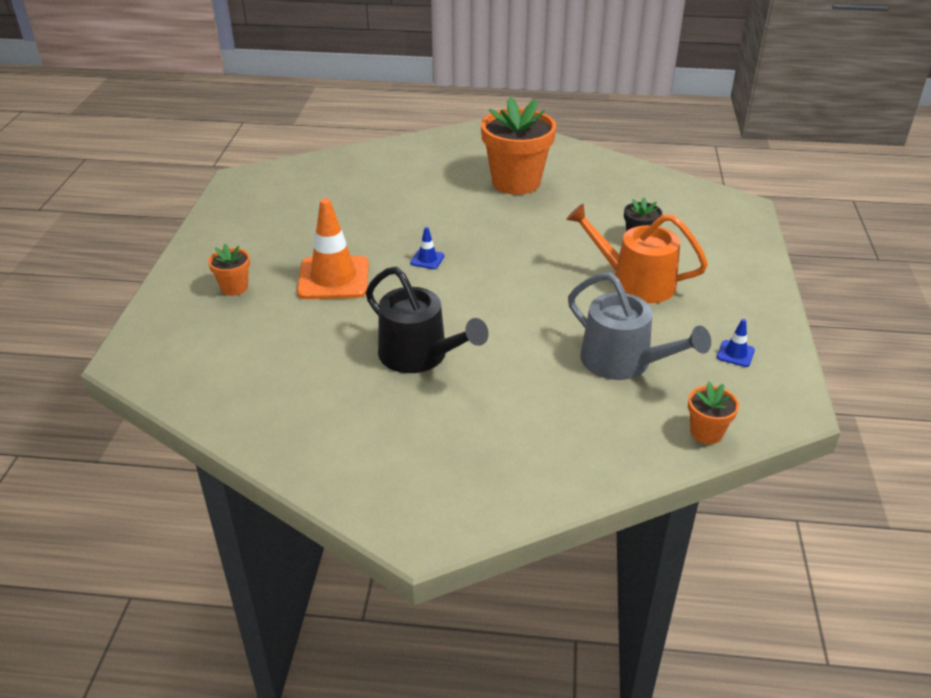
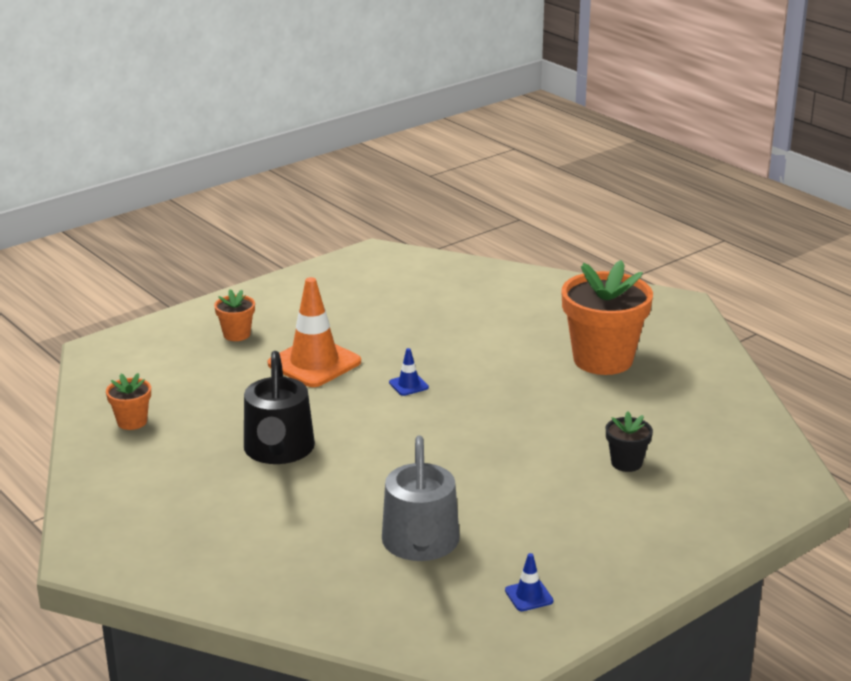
camera: 45 degrees right, 10 degrees down
(635, 282) = (551, 494): orange watering can -> none
(706, 432) = (388, 630): orange flower pot -> orange flower pot (132, 422)

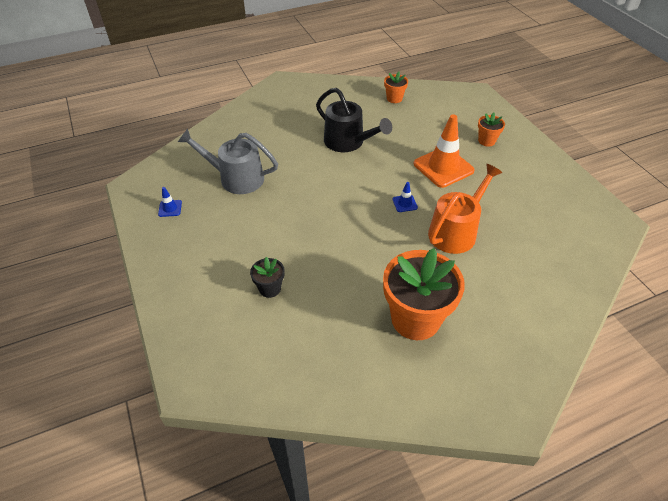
camera: 105 degrees right, 20 degrees up
(278, 450) = (348, 142): black watering can -> black watering can turned 150 degrees counterclockwise
(445, 345) = (455, 231): none -> orange watering can

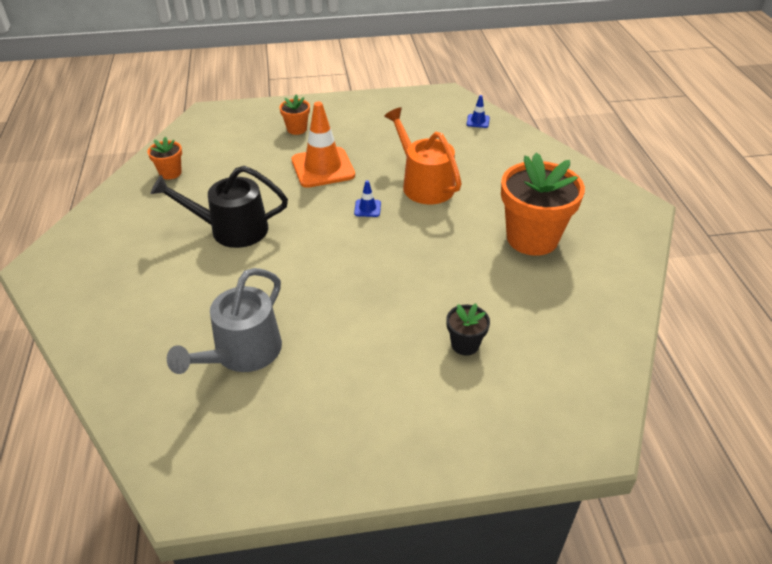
camera: 75 degrees left, 5 degrees down
(170, 208) = (270, 442): blue traffic cone -> blue traffic cone (478, 121)
(348, 142) = (232, 229): black watering can -> black watering can turned 150 degrees counterclockwise

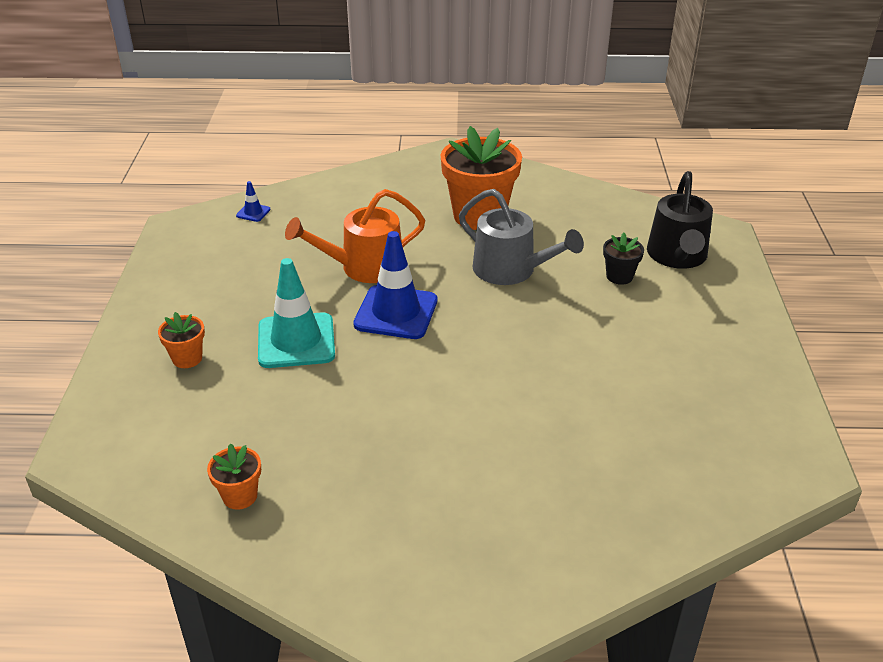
camera: 80 degrees left, 5 degrees down
(232, 229) = (403, 429): black watering can -> black watering can (677, 256)
(242, 353) = (623, 423): grey watering can -> grey watering can (510, 270)
(323, 168) = (296, 341): orange traffic cone -> turquoise traffic cone
(367, 208) = (396, 312): blue traffic cone -> blue traffic cone, size x2.32

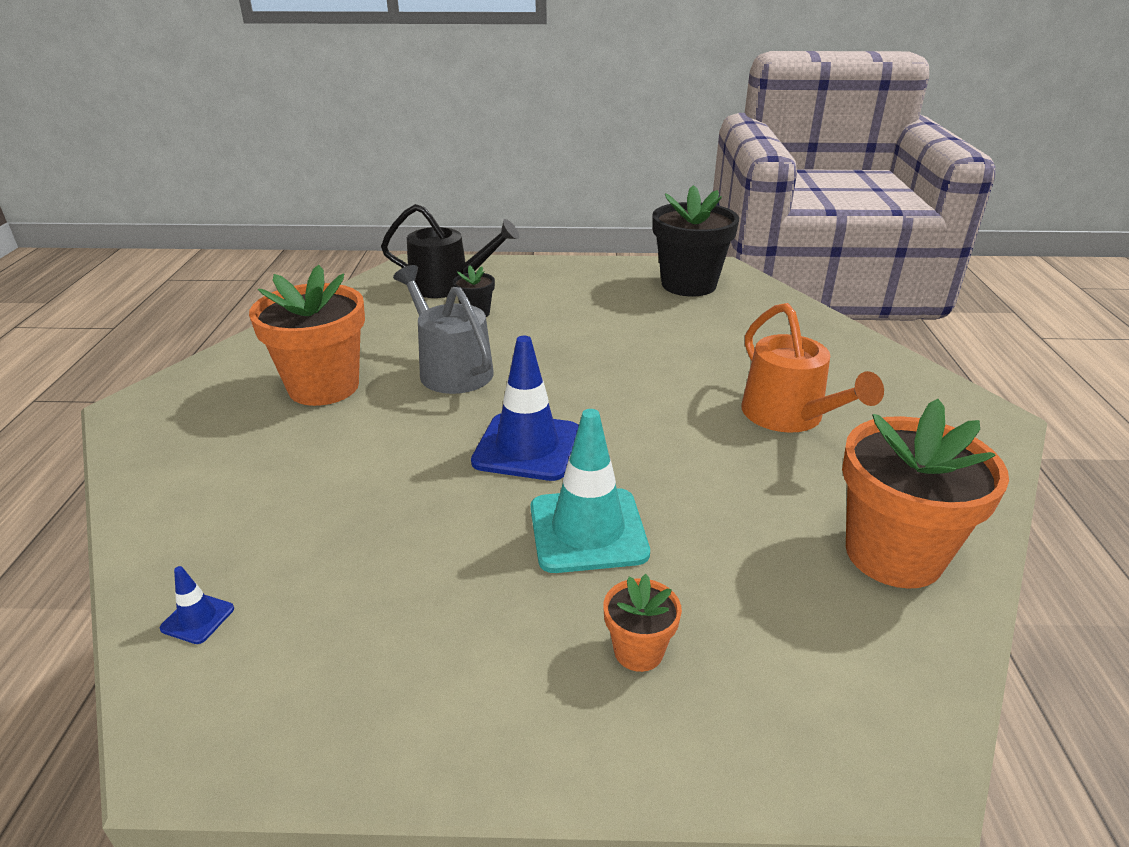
camera: 90 degrees left, 5 degrees down
(240, 496) = (893, 554): orange flower pot -> orange flower pot, size x2.14
(365, 267) = (418, 476): orange watering can -> orange watering can (788, 416)
(510, 270) = (451, 369): grey watering can -> grey watering can turned 75 degrees counterclockwise
(737, 429) = (688, 285): none -> black flower pot

